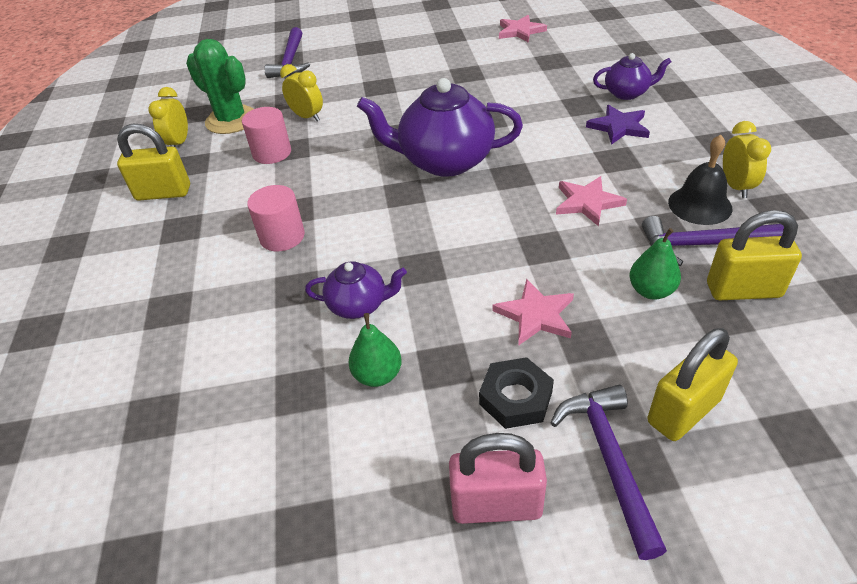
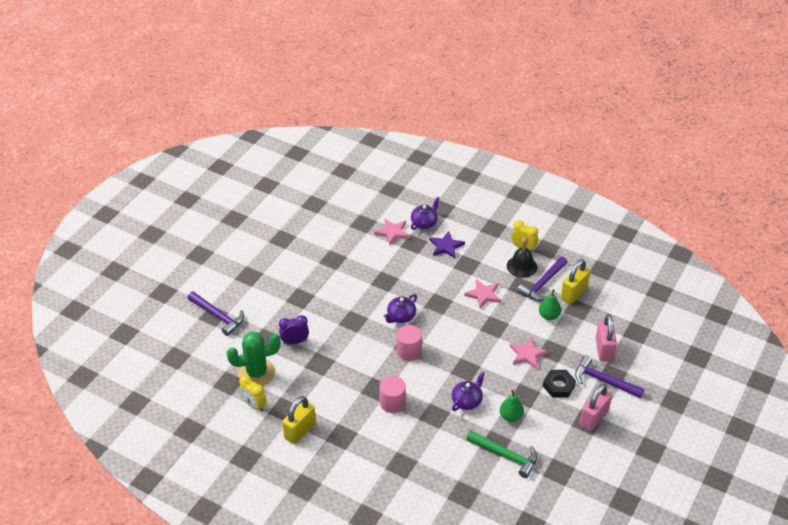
camera: 55 degrees left, 0 degrees up
(272, 153) = (314, 373): pink cylinder -> pink cylinder (409, 351)
(282, 421) = (506, 455): none -> green hammer
(307, 117) = (295, 342): yellow clock -> purple clock
(444, 161) = (401, 317): purple teapot -> purple teapot, size x0.52
(520, 31) = (317, 212): pink star -> pink star (392, 232)
(683, 411) = (604, 350): yellow padlock -> pink padlock

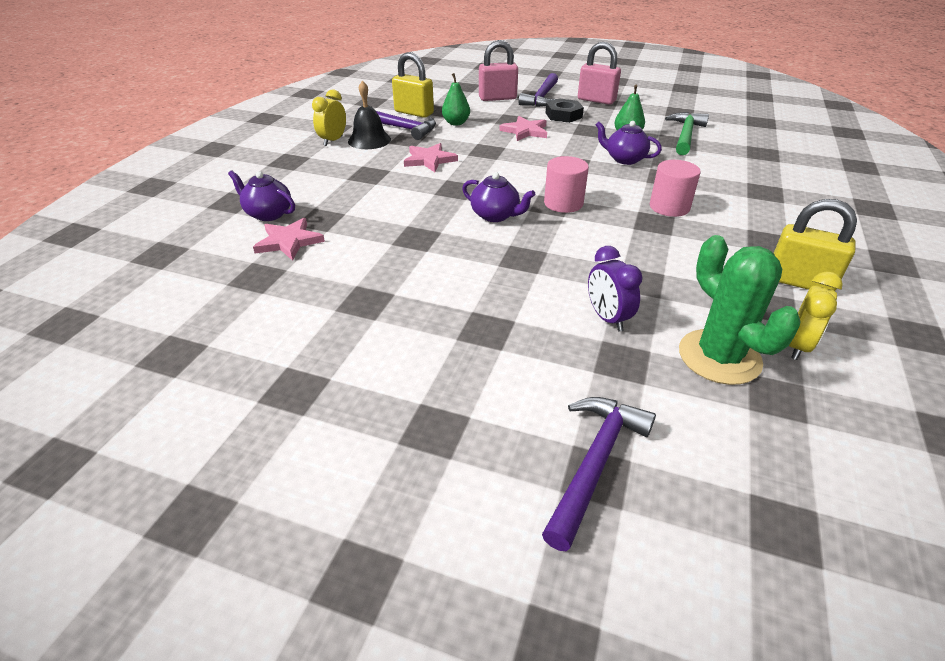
camera: 100 degrees left, 5 degrees down
(446, 246) = (328, 192): purple star -> none

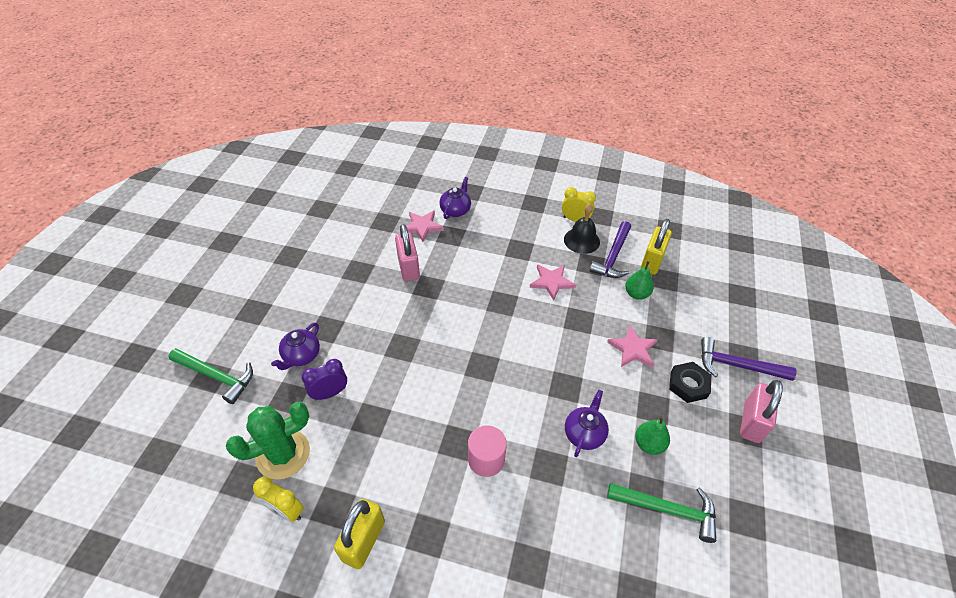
camera: 85 degrees right, 10 degrees up
(496, 215) = (461, 329): purple teapot -> purple teapot (301, 356)
(497, 98) = (717, 324): pink padlock -> pink padlock (408, 268)
(563, 203) = (485, 375): pink cylinder -> none
(594, 463) = (216, 376): purple hammer -> green hammer

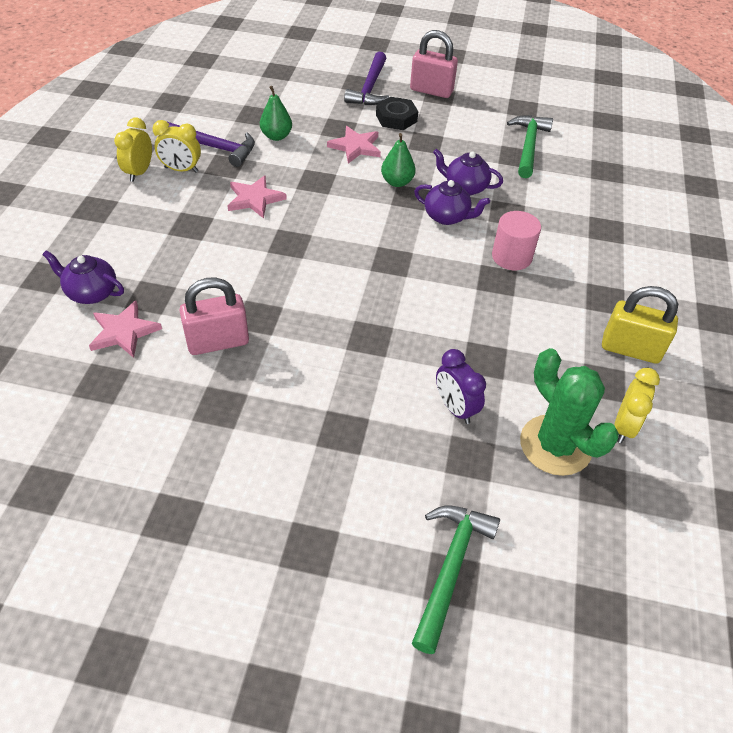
camera: 95 degrees left, 0 degrees up
(301, 356) = (397, 454): purple teapot -> purple teapot (447, 217)
(581, 240) = (181, 170): black bell -> yellow clock
(649, 444) = (467, 149): green pear -> green pear (397, 182)
(651, 261) = (225, 120): yellow padlock -> none

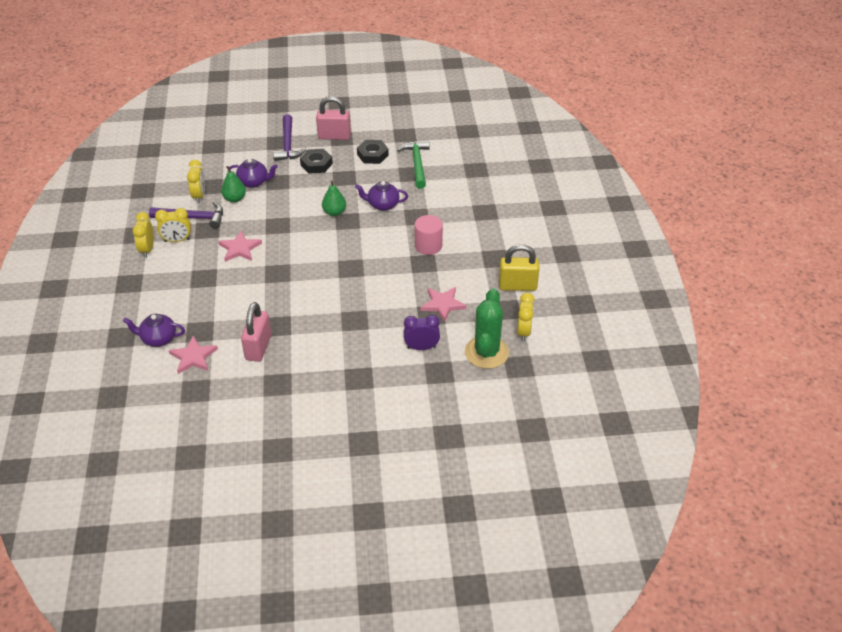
camera: 15 degrees left, 5 degrees down
(218, 342) = (258, 347): pink padlock -> pink padlock turned 45 degrees counterclockwise
(234, 123) = (199, 196): none -> yellow clock
(355, 147) = (295, 193): pink star -> pink star (443, 304)
(447, 217) = (377, 229): purple teapot -> purple teapot (254, 182)
(450, 568) = (445, 431): green hammer -> none
(455, 408) = (421, 347): purple clock -> purple clock turned 135 degrees clockwise
(473, 123) = (372, 155): none -> black nut
(555, 445) = (486, 352): green cactus -> green cactus turned 60 degrees clockwise

